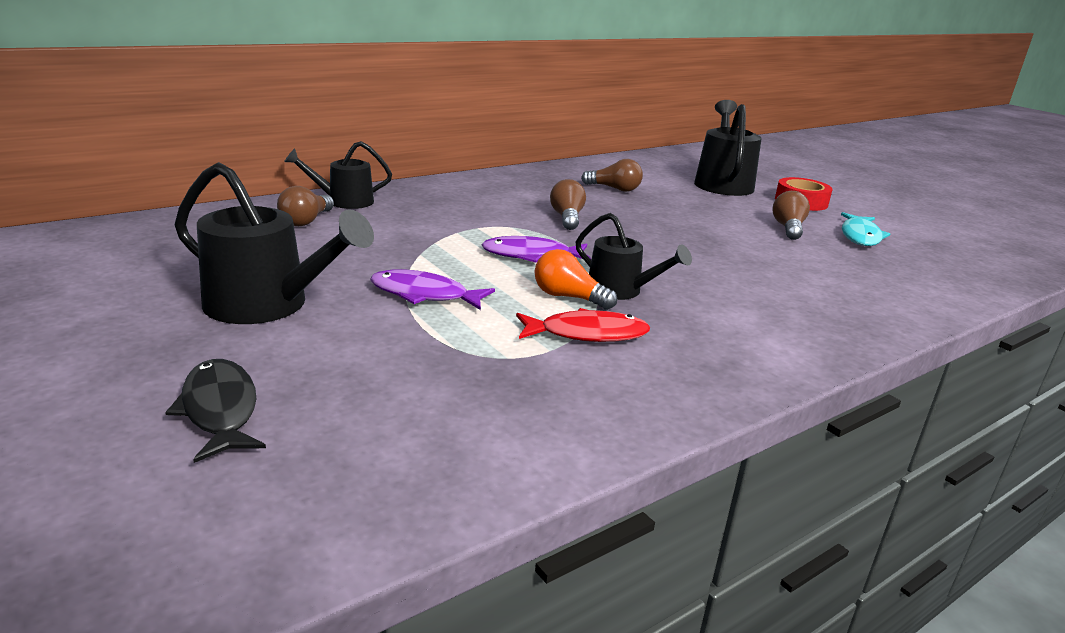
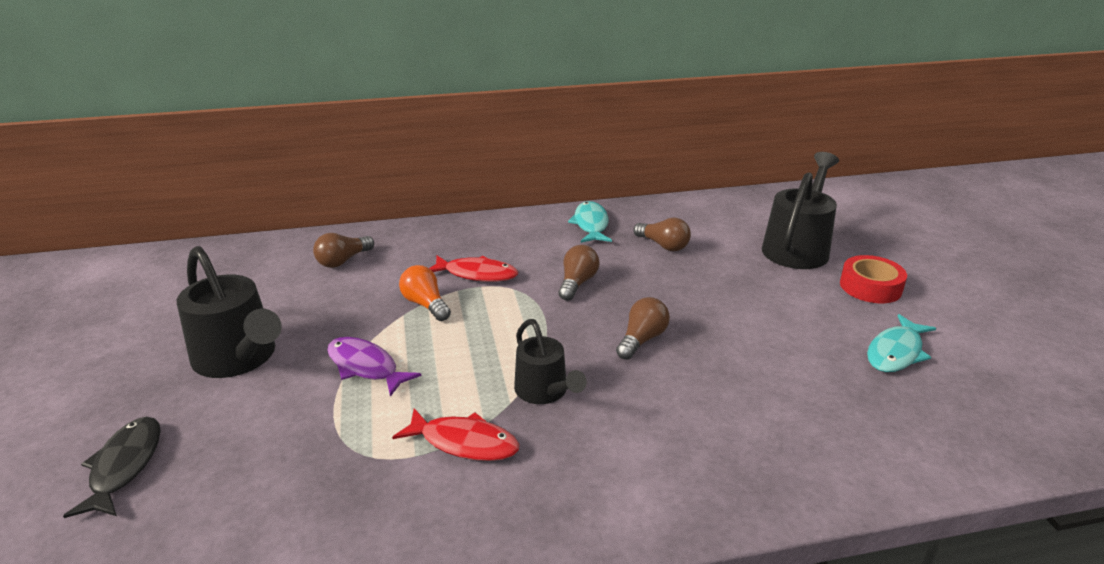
camera: 25 degrees right, 5 degrees up
(343, 201) = (392, 239): black watering can -> none
(464, 220) = (477, 274): none -> red fish
(531, 255) = (499, 330): purple fish -> none
(535, 179) = (591, 224): none -> turquoise fish
(568, 297) = (487, 392): orange light bulb -> orange light bulb (425, 304)
(788, 228) = (813, 328): brown light bulb -> brown light bulb (641, 339)

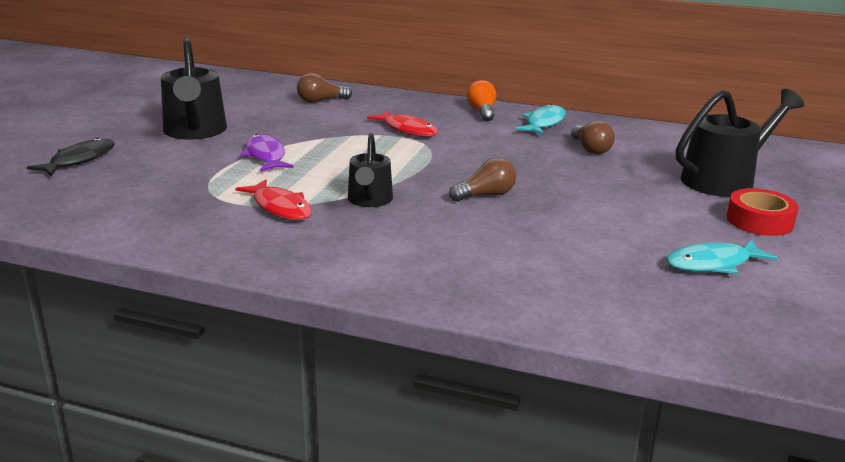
camera: 30 degrees right, 5 degrees down
(425, 304) = (347, 136): orange light bulb -> orange light bulb (482, 112)
(577, 283) = (480, 153): brown light bulb -> none

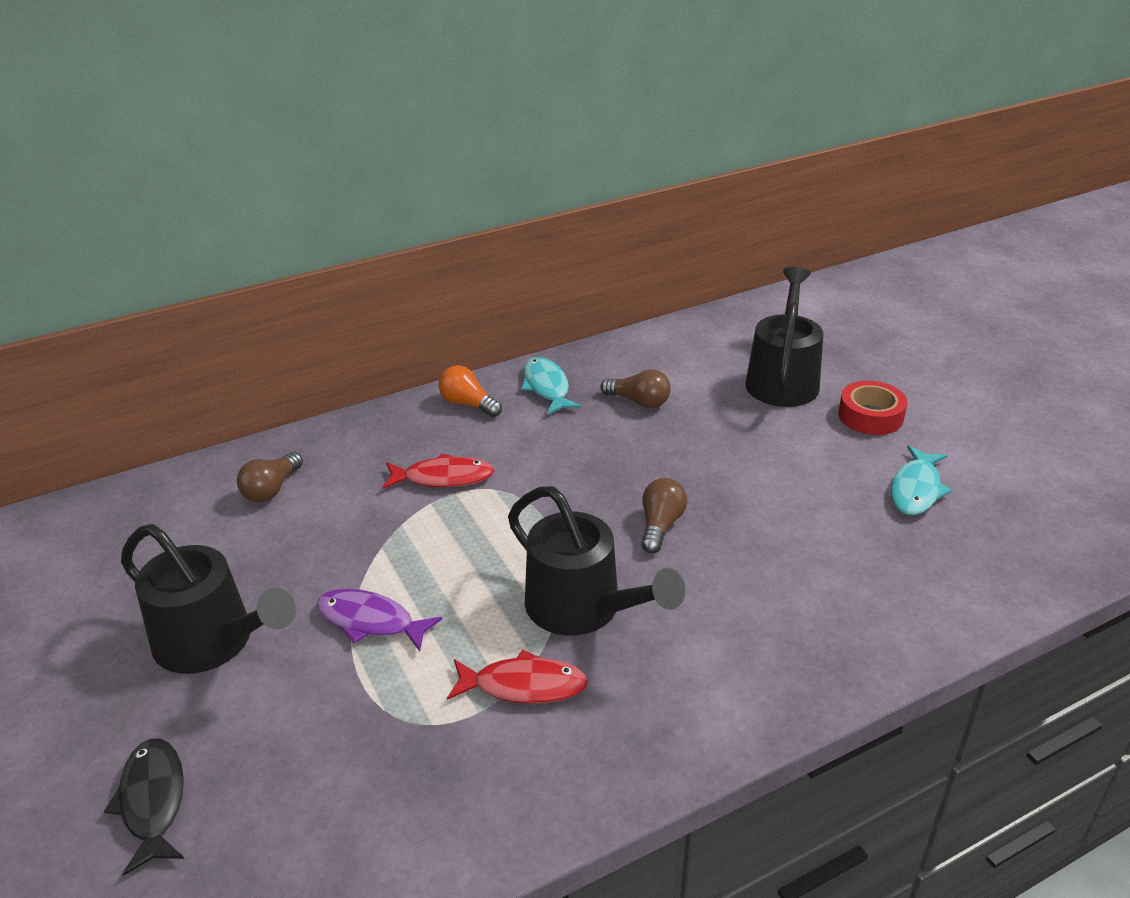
camera: 45 degrees left, 10 degrees up
(369, 200) = (583, 609): black watering can -> black watering can, size x1.63

